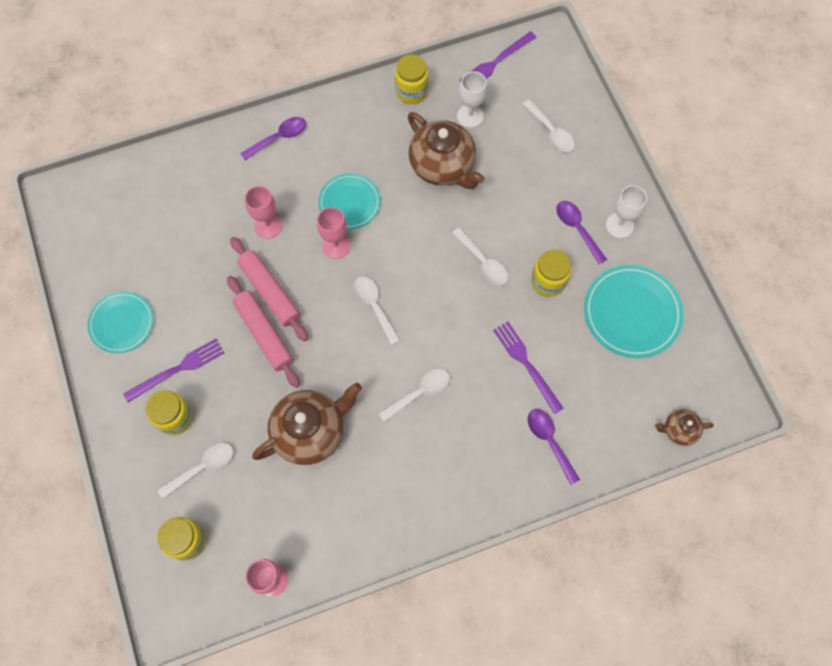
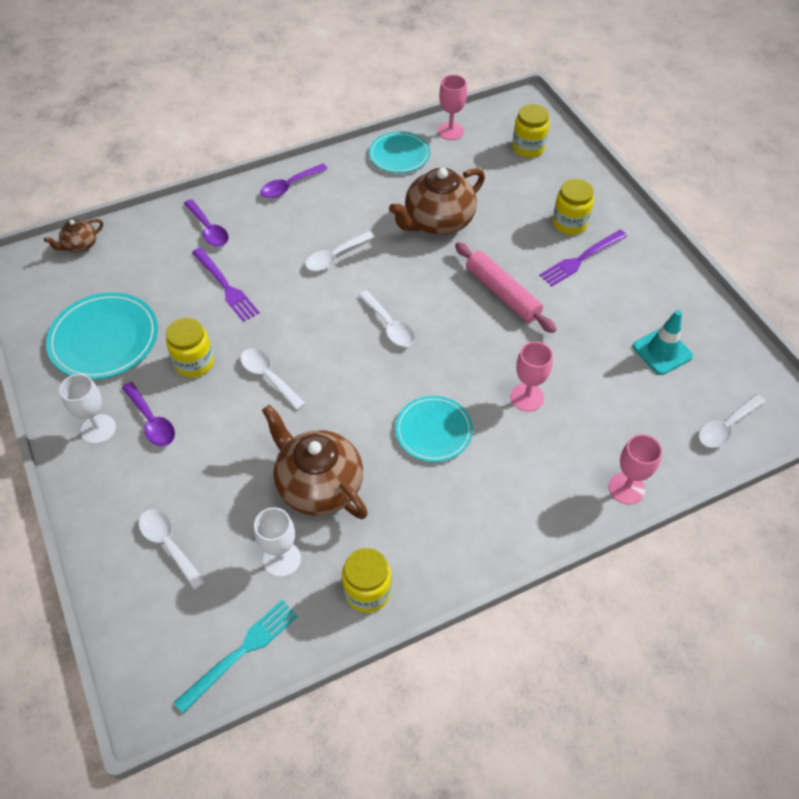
camera: 175 degrees right, 15 degrees down
(122, 323) = (655, 292): turquoise plate -> turquoise plate (399, 155)
(140, 260) = (662, 351): none -> turquoise traffic cone
(202, 468) = (531, 192): white spoon -> white spoon (726, 427)
(270, 292) = (507, 331): pink rolling pin -> none
(279, 138) = (542, 506): purple spoon -> purple spoon (289, 186)
(336, 246) = (442, 381): pink goblet -> pink goblet (626, 488)
(495, 62) = (241, 652): purple fork -> turquoise fork
(679, 430) = (80, 245): brown teapot -> brown teapot turned 150 degrees clockwise

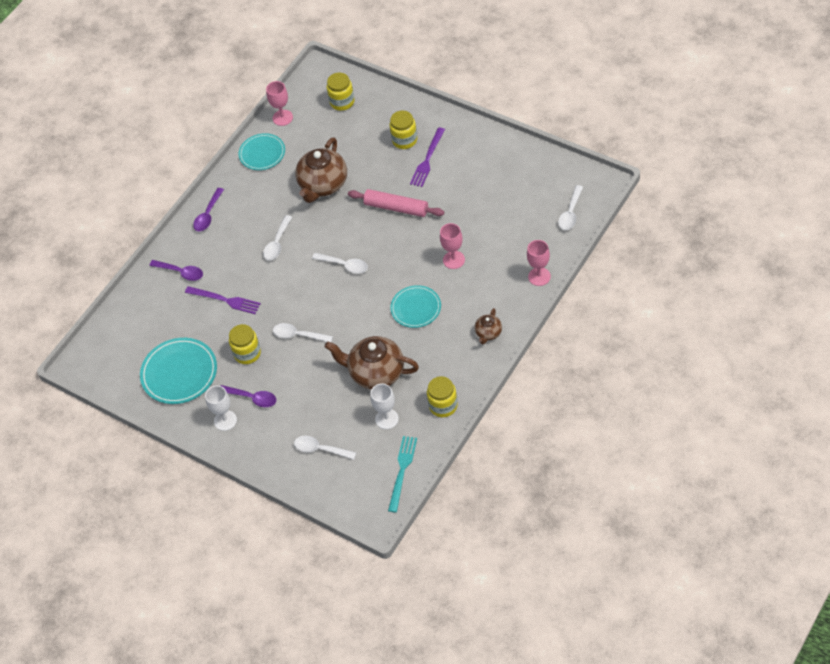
camera: 25 degrees left, 0 degrees up
(80, 245) = (106, 330): brown teapot -> brown teapot (488, 333)
(662, 351) = (510, 190): turquoise traffic cone -> none

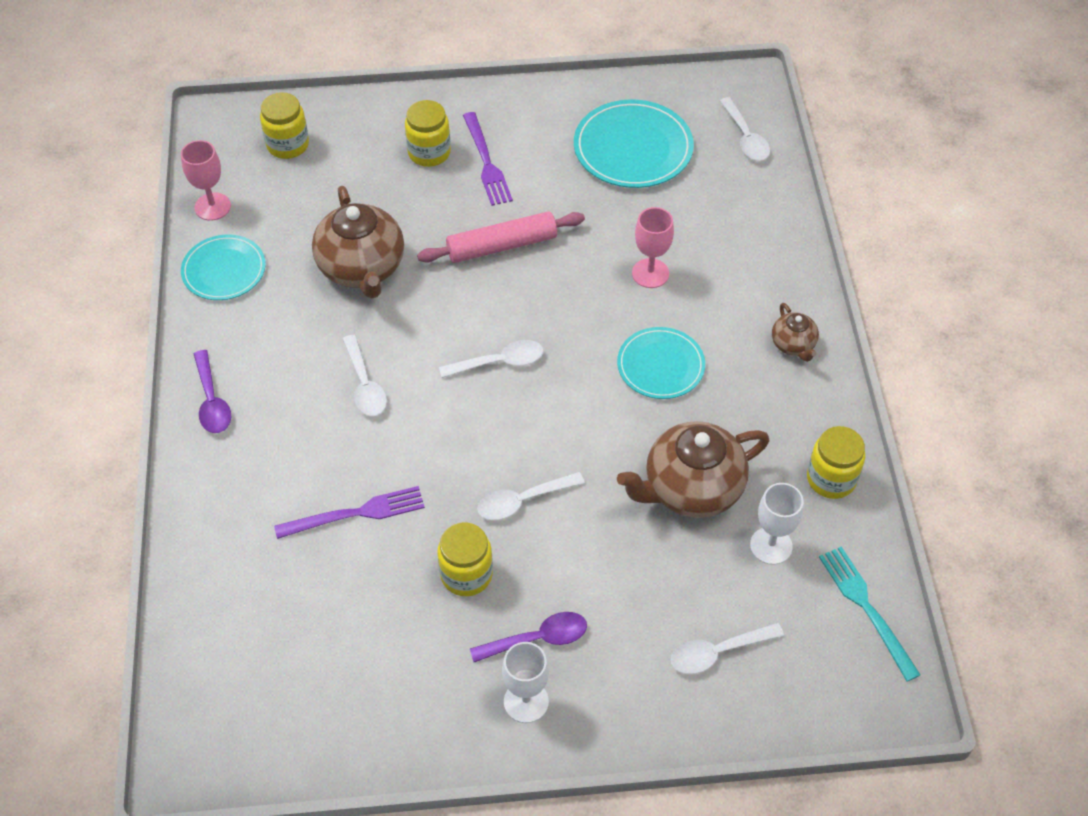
camera: 45 degrees left, 0 degrees up
(179, 373) = (379, 672): turquoise plate -> turquoise plate (633, 148)
(181, 272) = (242, 511): purple spoon -> none
(539, 276) = (785, 236): pink goblet -> none

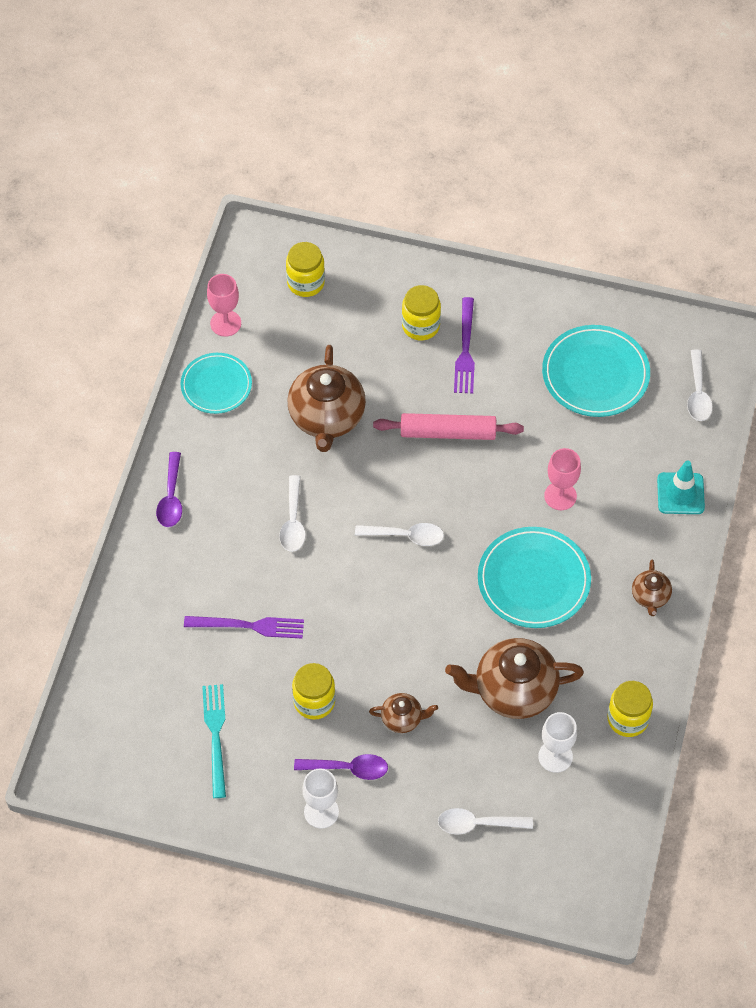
camera: 20 degrees right, 5 degrees up
(522, 501) = (379, 657): white spoon -> none
(578, 560) = (402, 718): none -> brown teapot
(660, 365) = (533, 580): turquoise plate -> turquoise plate, size x1.52
(774, 235) = (680, 493): none -> turquoise traffic cone
(866, 608) = (606, 829): turquoise fork -> turquoise fork (215, 736)

